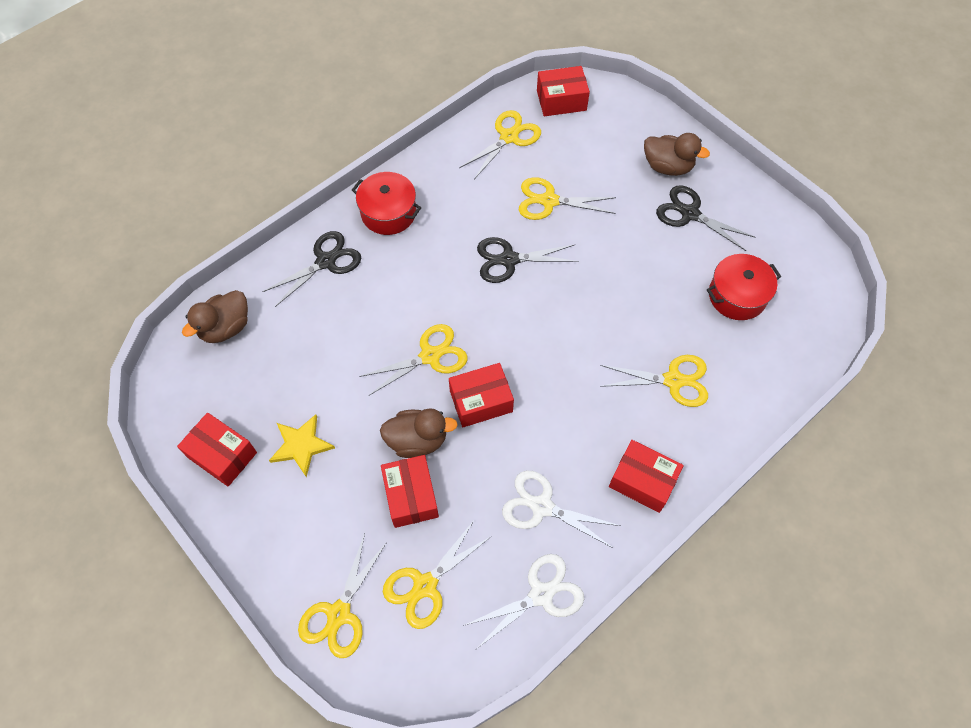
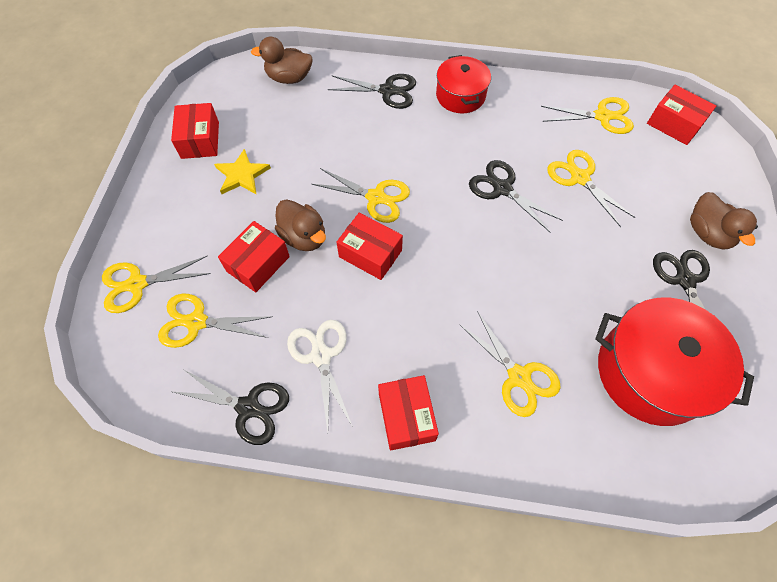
camera: 50 degrees right, 0 degrees up
(541, 594) = (248, 407): white scissors -> black scissors
(737, 296) = (651, 372): red pot -> red pot, size x1.66

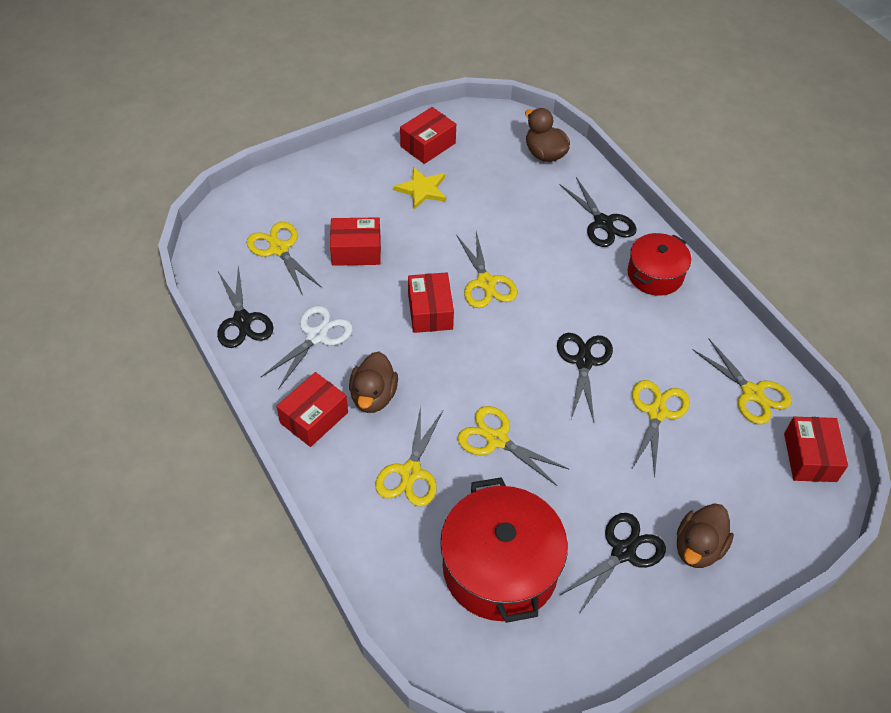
camera: 50 degrees right, 10 degrees down
(137, 284) = (278, 197): yellow scissors -> yellow scissors (496, 439)
(304, 237) = (405, 262): brown duck -> brown duck (373, 396)

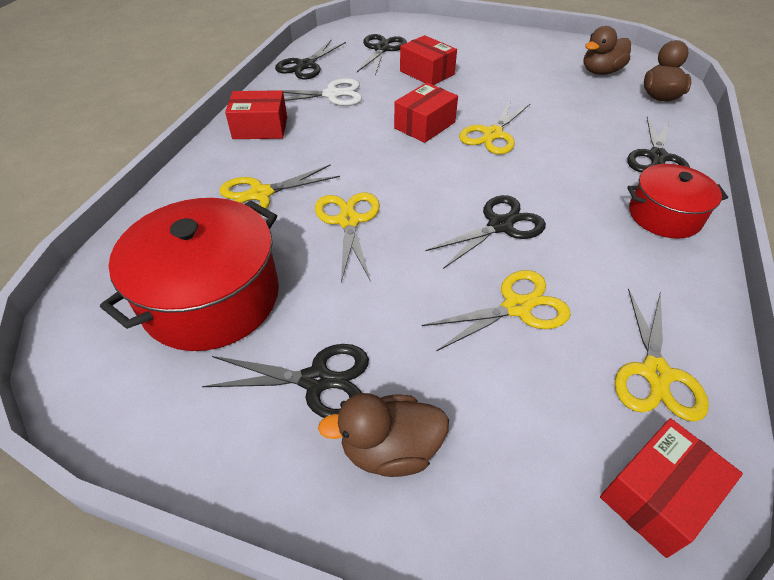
camera: 50 degrees right, 5 degrees down
(279, 249) = (381, 49): yellow scissors -> black scissors
(373, 396) = (311, 141): brown duck -> brown duck (600, 72)
(422, 190) = (523, 69): yellow star -> none
(428, 145) = (564, 52): red box -> none

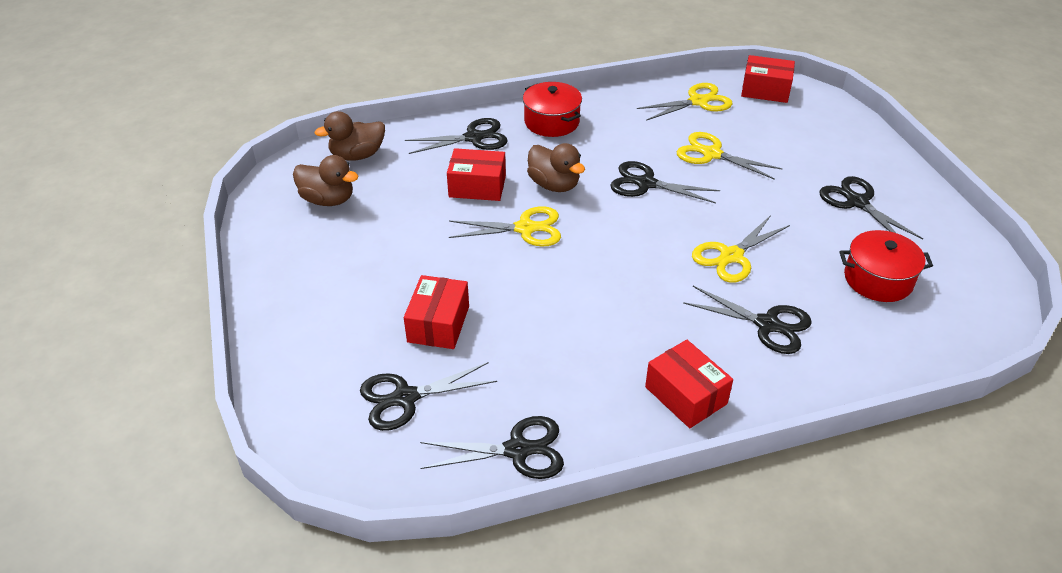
camera: 125 degrees left, 5 degrees down
(211, 297) = (878, 279): red pot -> red pot, size x0.60
(260, 194) = (767, 325): yellow scissors -> black scissors
(332, 95) = (563, 378): white scissors -> none
(390, 449) = (851, 162): brown duck -> brown duck (554, 185)
(424, 125) = (553, 276): red box -> red box (477, 186)

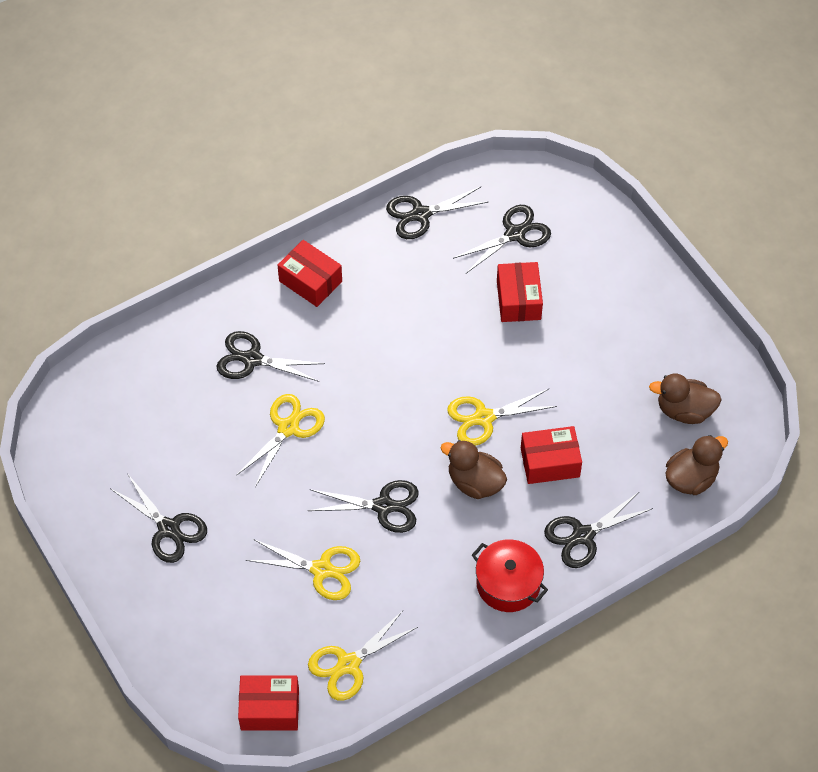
camera: 165 degrees right, 15 degrees up
(878, 279) = (156, 430): red pot -> none

